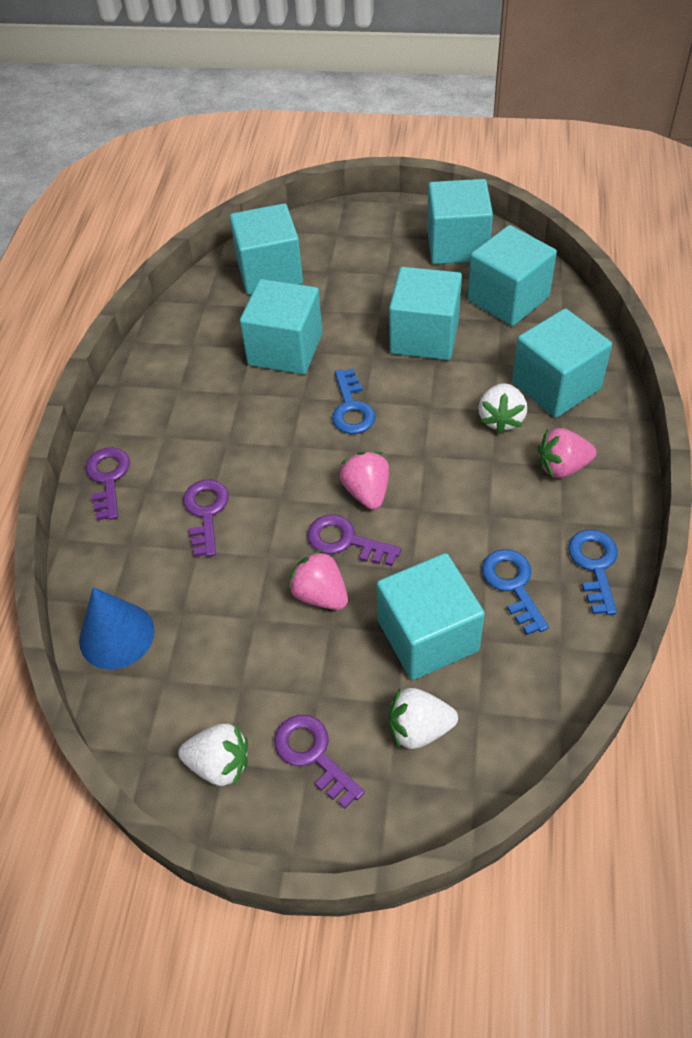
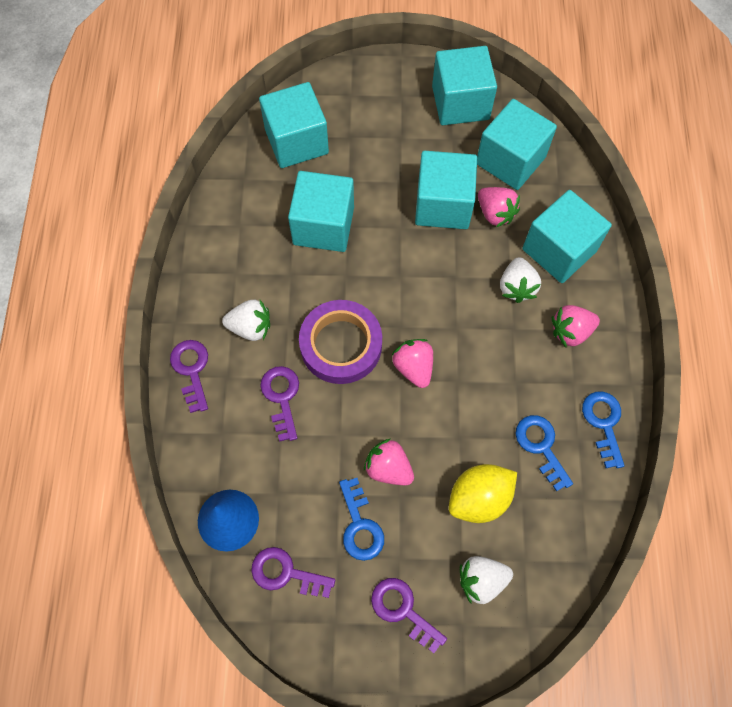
camera: 10 degrees left, 15 degrees up
(219, 764) = (331, 625): white strawberry -> white strawberry (250, 327)
(285, 464) = (341, 345): none -> purple tape
(346, 541) = (402, 416): purple key -> purple key (286, 573)
(351, 408) = (389, 284): blue key -> blue key (360, 525)
(428, 636) = (479, 498): turquoise cube -> yellow lemon
(484, 347) = (495, 213): none -> pink strawberry

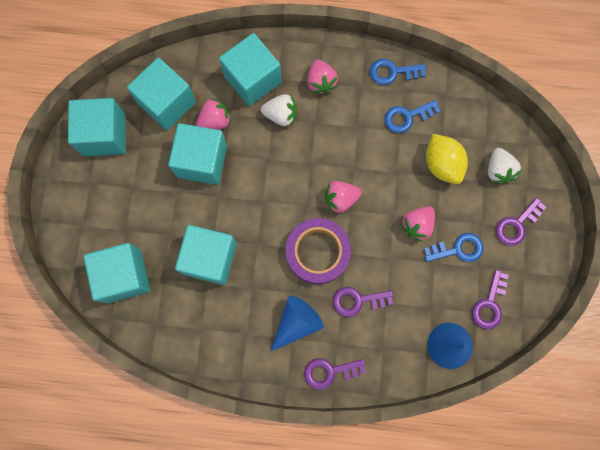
camera: 85 degrees left, 10 degrees up
(250, 327) = (296, 323): white strawberry -> blue cone

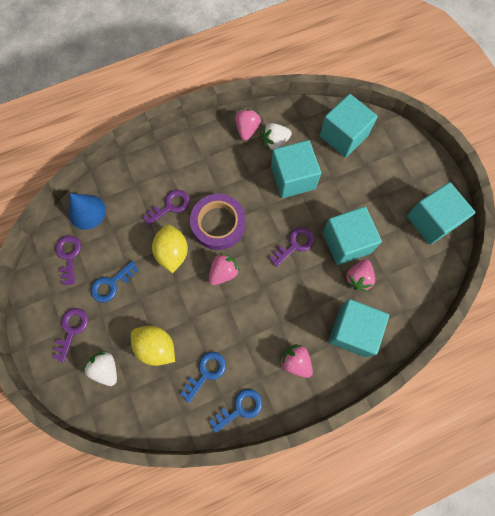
camera: 150 degrees right, 5 degrees down
(167, 103) = (405, 271): turquoise cube -> none
(281, 115) = (310, 313): white strawberry -> white strawberry (275, 142)
(296, 323) = (205, 169): blue cone -> none
(329, 372) = (165, 151): purple key -> purple key (295, 245)
(380, 248) = (172, 252): none -> yellow lemon
(417, 225) = (152, 285): pink strawberry -> pink strawberry (247, 129)

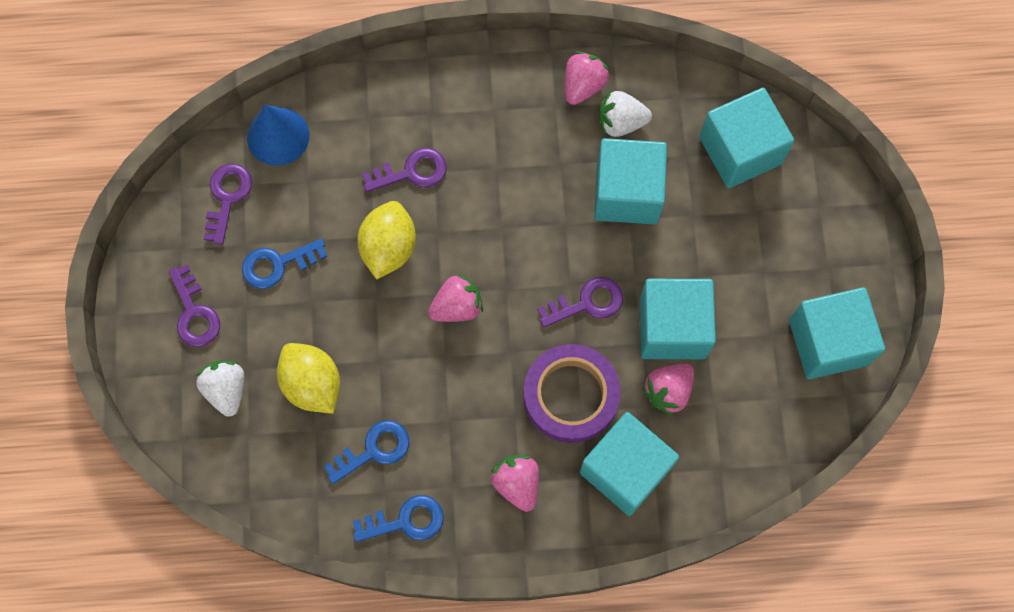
camera: 20 degrees right, 0 degrees up
(71, 330) = (194, 313): purple key -> purple key turned 120 degrees clockwise
(218, 224) = (477, 227): purple tape -> purple tape (571, 395)

